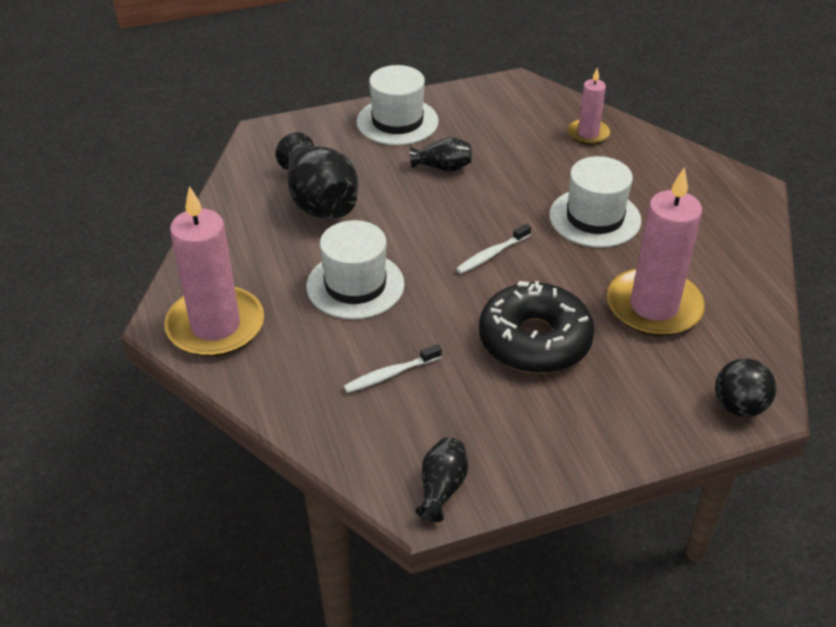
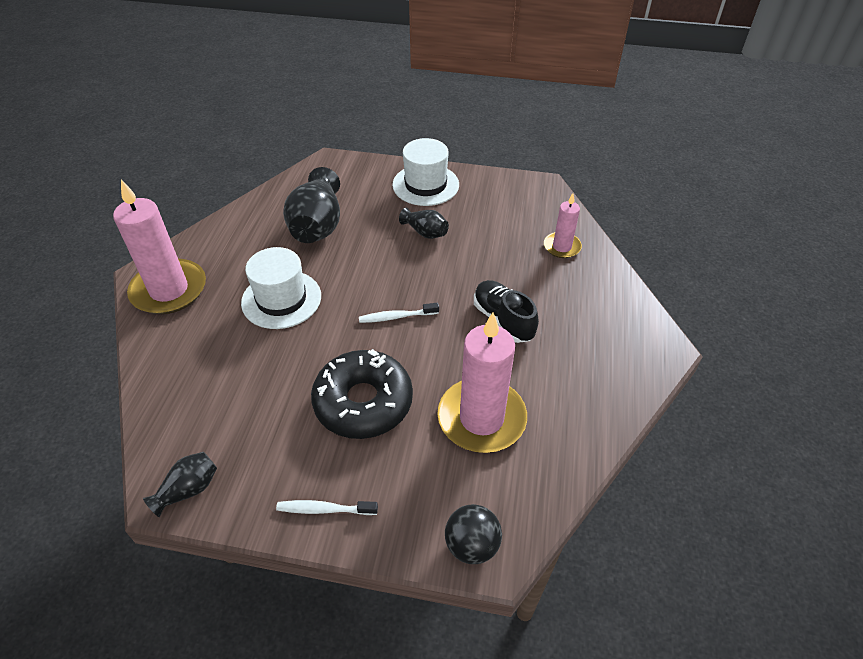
camera: 30 degrees right, 5 degrees up
(390, 374) = (239, 380): white toothbrush -> white toothbrush (324, 509)
(595, 218) = (503, 320): white hat -> black shoe

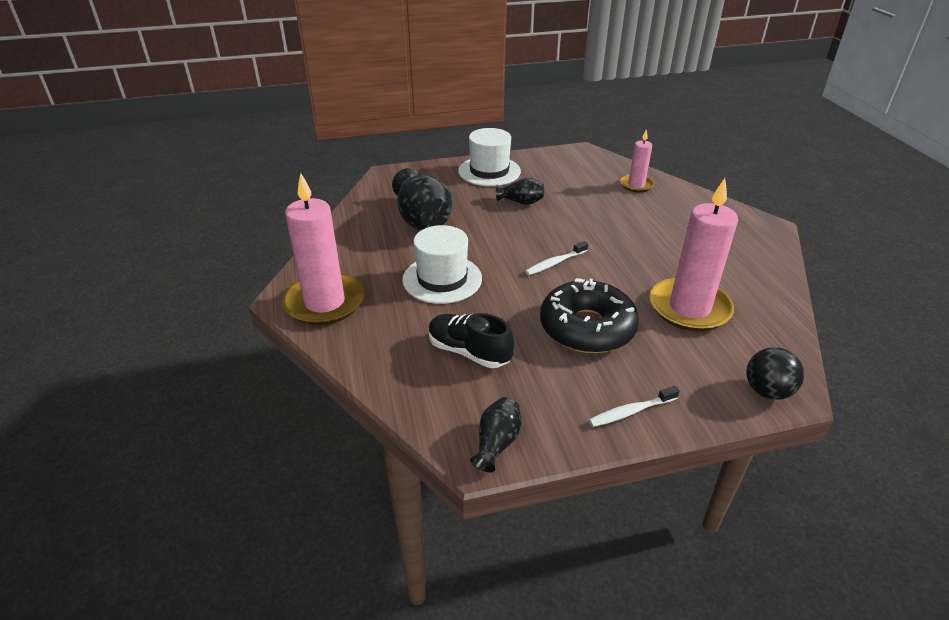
camera: 25 degrees left, 10 degrees down
(503, 320) = (640, 241): black shoe -> black shoe (469, 352)

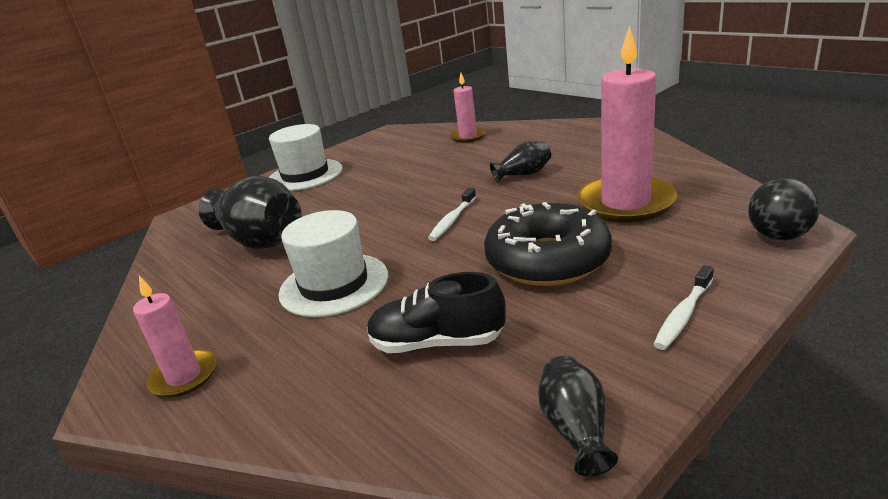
camera: 25 degrees left, 10 degrees down
(324, 302) = (184, 376): pink candle -> pink candle, size x0.53
(521, 202) = (364, 186): black vase -> black vase (523, 174)

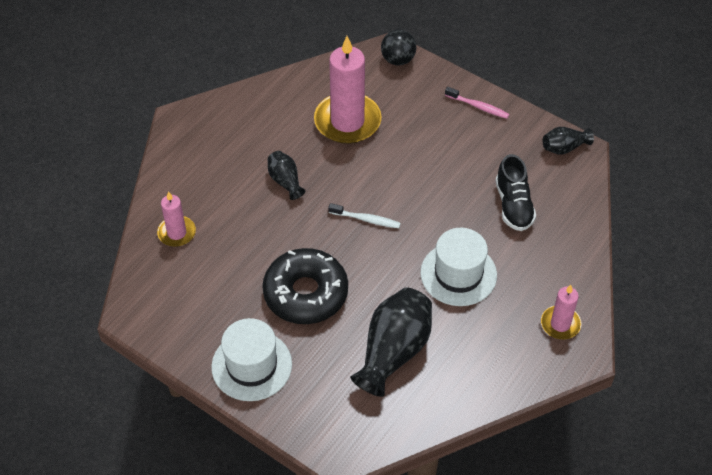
camera: 105 degrees left, 25 degrees up
(547, 260) = (425, 161): black donut -> black donut (305, 293)
(683, 315) = (478, 106): white toothbrush -> pink toothbrush

